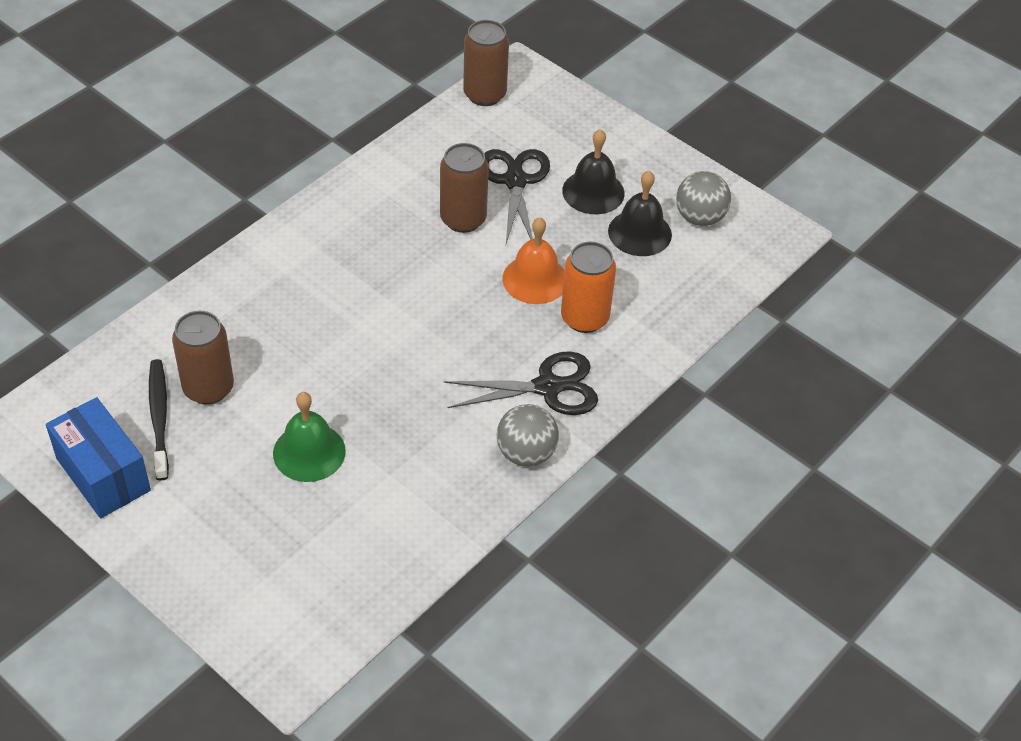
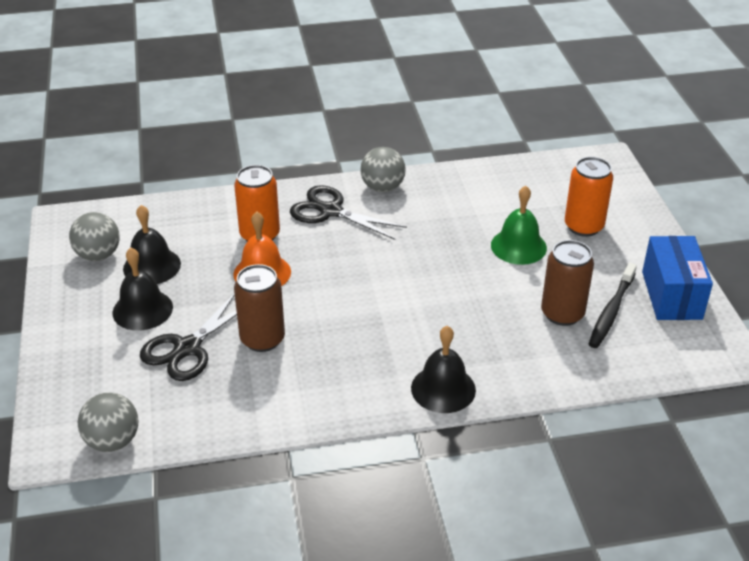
camera: 140 degrees left, 10 degrees down
(253, 525) = (583, 226): none -> orange can
(269, 255) = (443, 389): none -> black bell
(484, 94) = (112, 441): brown can -> grey ball

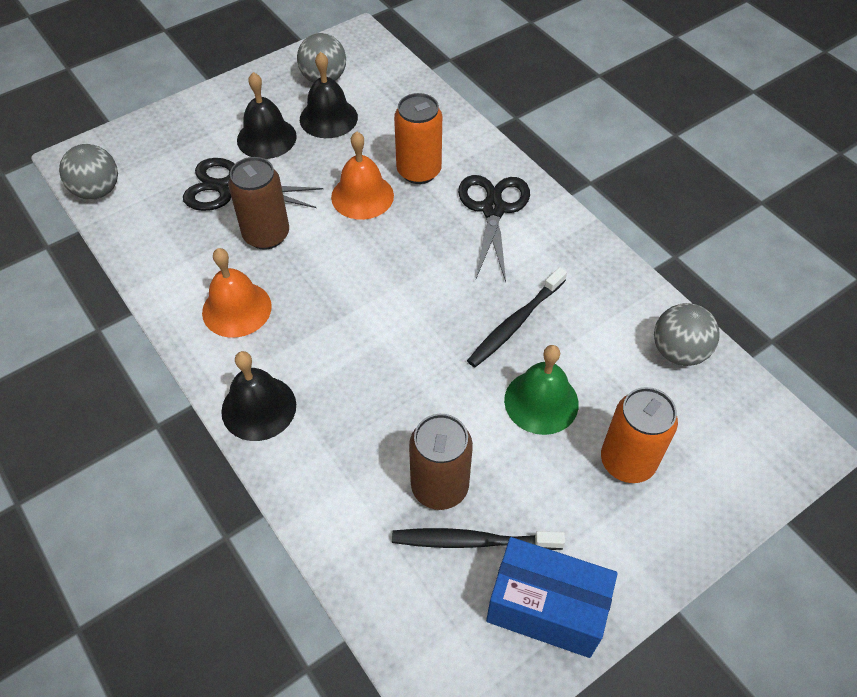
camera: 65 degrees right, 15 degrees up
(333, 377) = (236, 309): none -> orange bell
(382, 187) = (565, 236): grey ball -> grey ball (678, 352)
(445, 236) = (515, 323): none -> black toothbrush
(671, 295) = (546, 608): blue box -> blue box turned 45 degrees clockwise

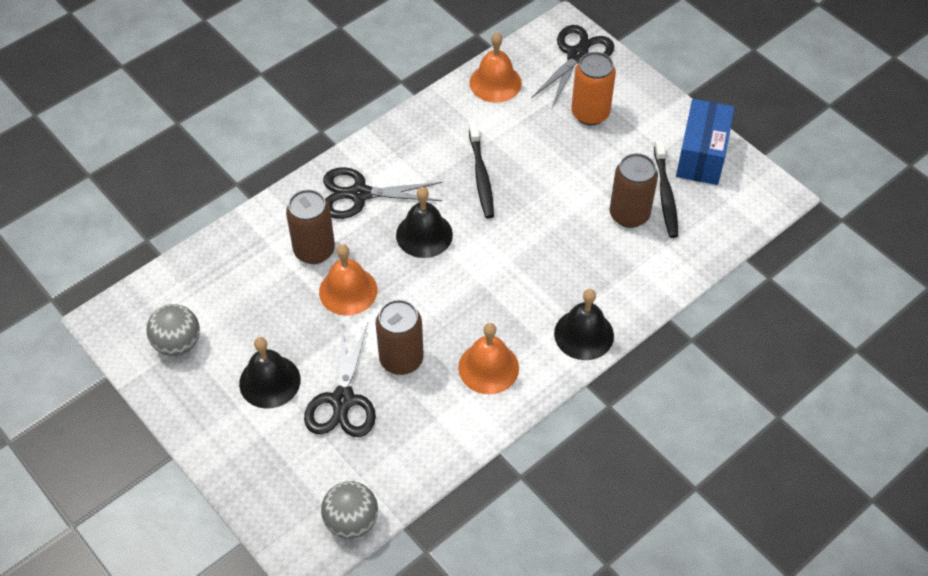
camera: 95 degrees left, 0 degrees up
(328, 118) = (240, 331): black bell -> black bell (424, 234)
(419, 171) = (314, 250): orange can -> brown can
(515, 323) = (481, 176): black toothbrush -> black toothbrush turned 45 degrees clockwise
(541, 401) = (550, 160): green bell -> none
(678, 352) = (495, 83): grey ball -> orange bell
(744, 459) = (577, 55): none -> black scissors

